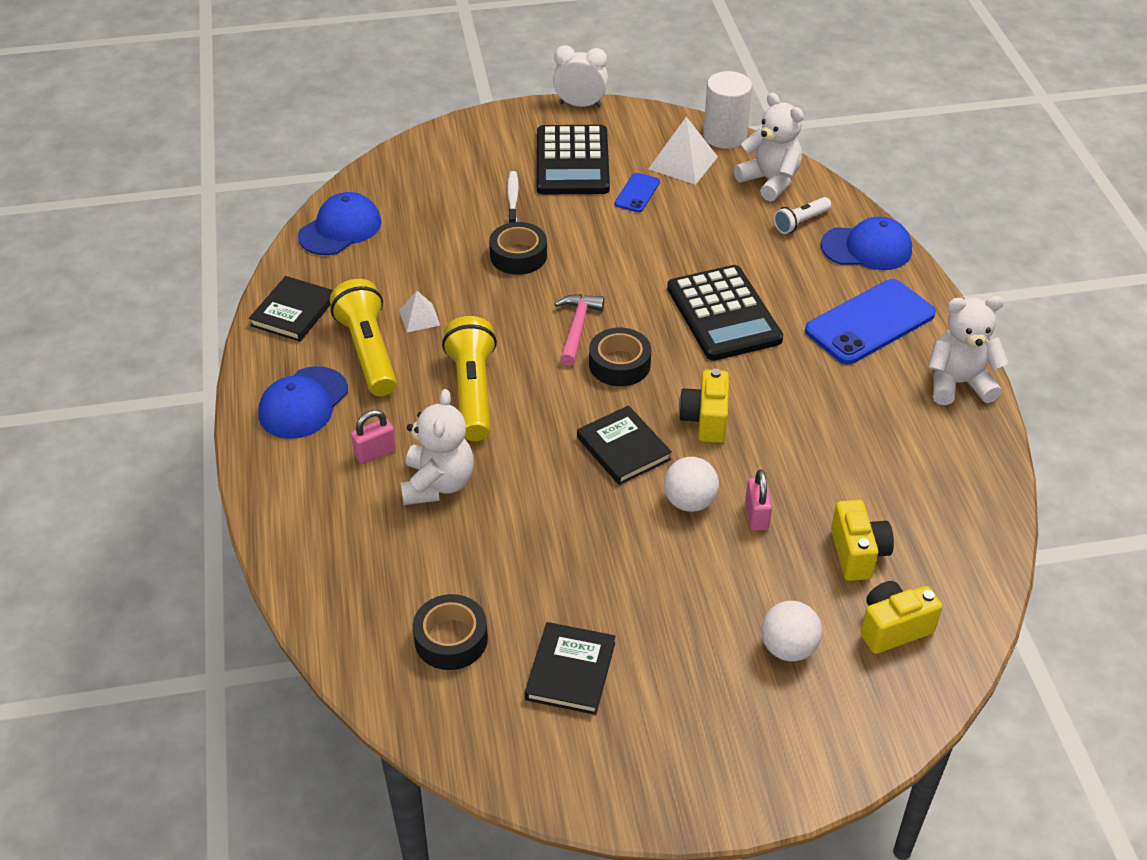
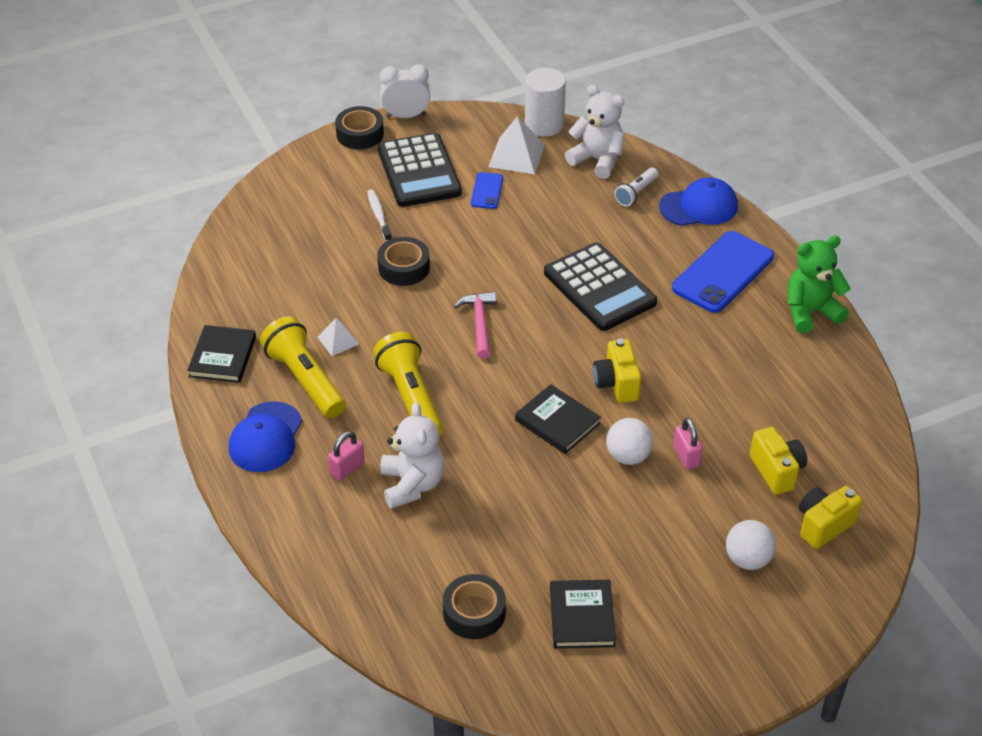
camera: 15 degrees left, 0 degrees up
(340, 229) = (233, 271): blue cap -> none
(619, 364) = (527, 349): black tape -> black tape (360, 134)
(958, 383) = (810, 312): white teddy bear -> green teddy bear

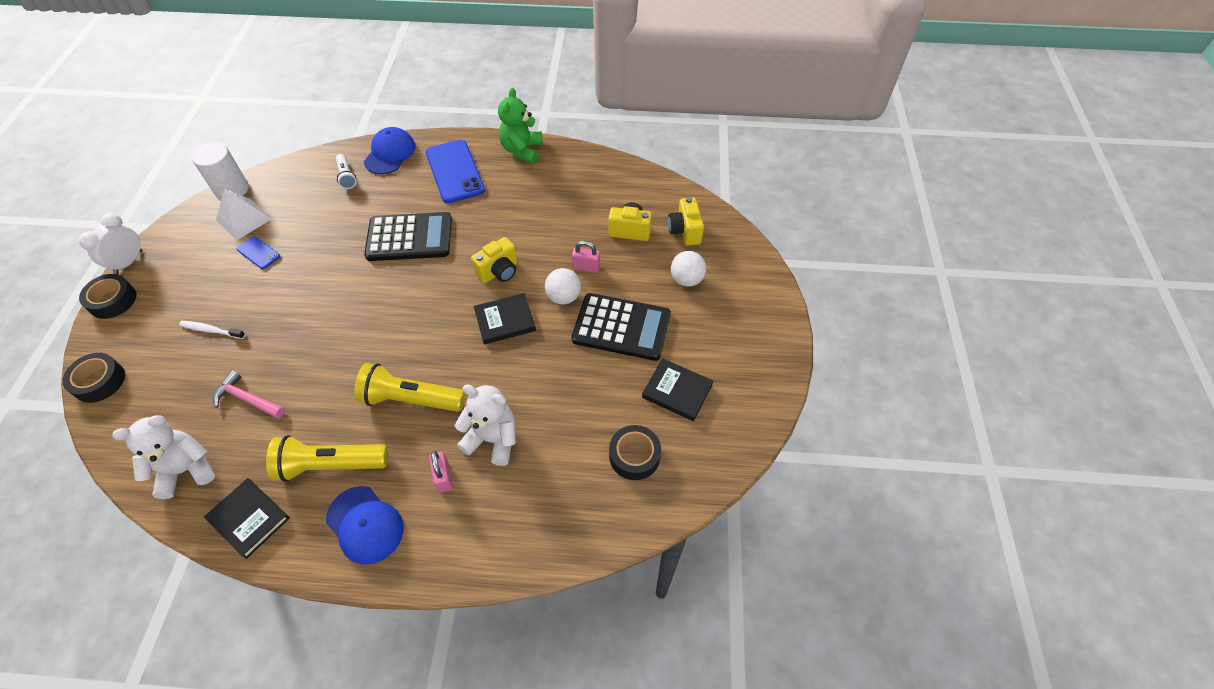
camera: 60 degrees left, 10 degrees up
(338, 340) = (311, 421): white pyramid -> none
(404, 267) = (280, 340): black tape -> black tape (99, 381)
(419, 171) = (194, 283): black calculator -> black calculator (621, 327)
(479, 324) = (379, 320): pink hammer -> pink hammer (247, 399)
(597, 160) = (296, 180): white teddy bear -> white teddy bear (186, 470)
(616, 384) = (499, 271): yellow camera -> yellow camera turned 60 degrees counterclockwise

